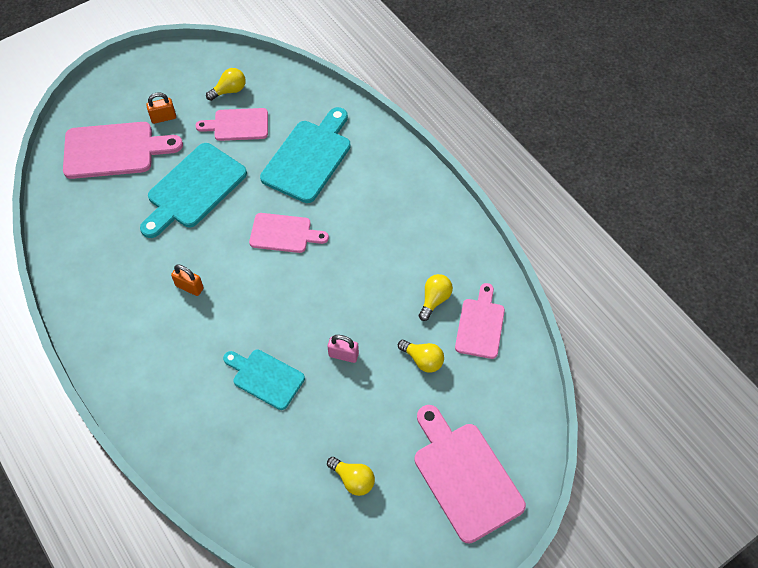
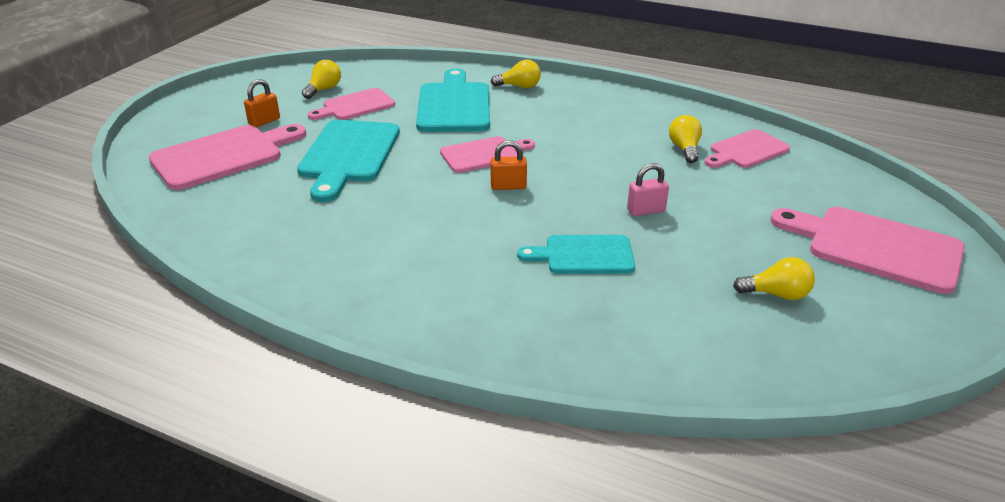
camera: 30 degrees left, 25 degrees down
(189, 287) = (417, 220): orange padlock -> orange padlock (508, 186)
(423, 360) = (726, 188): yellow light bulb -> yellow light bulb (519, 86)
(480, 325) = (746, 150): pink cutting board -> pink cutting board turned 105 degrees counterclockwise

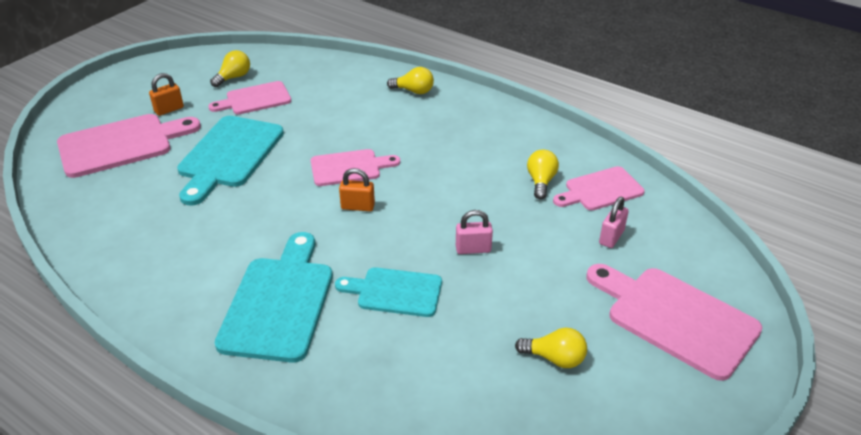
camera: 10 degrees right, 5 degrees up
(454, 105) = (344, 107): turquoise cutting board -> turquoise cutting board (279, 303)
(777, 187) = (611, 237): none -> pink padlock

